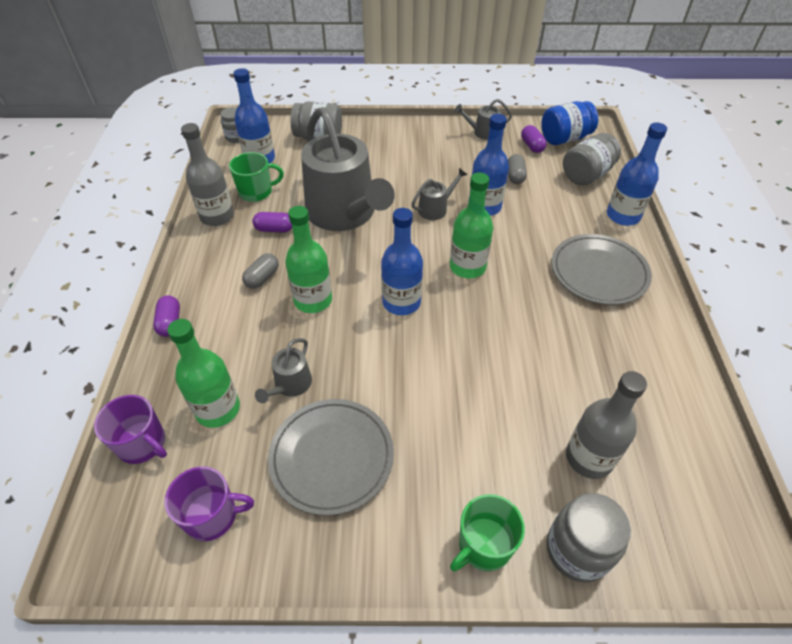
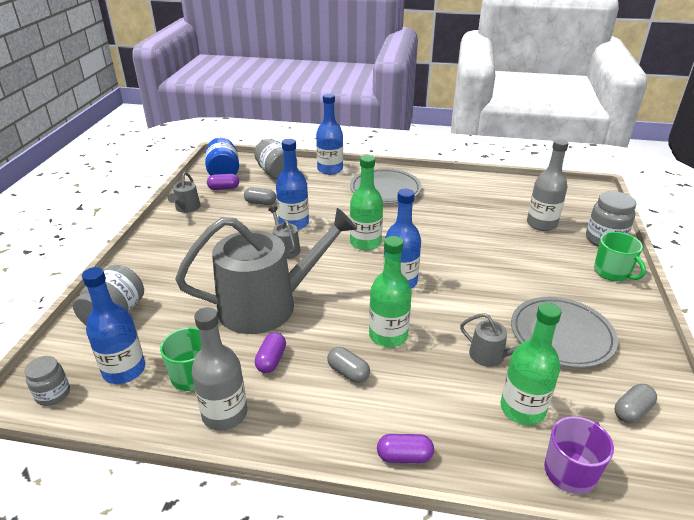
camera: 80 degrees left, 15 degrees down
(212, 516) = (632, 411): purple mug -> grey capsule

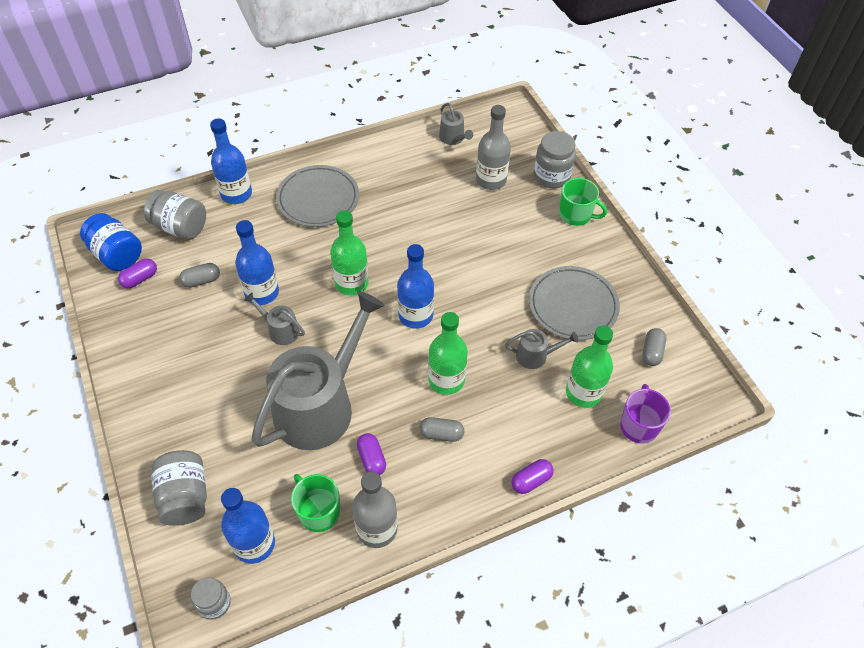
camera: 35 degrees left, 20 degrees up
(186, 208) = (124, 328): grey watering can -> grey watering can (453, 138)

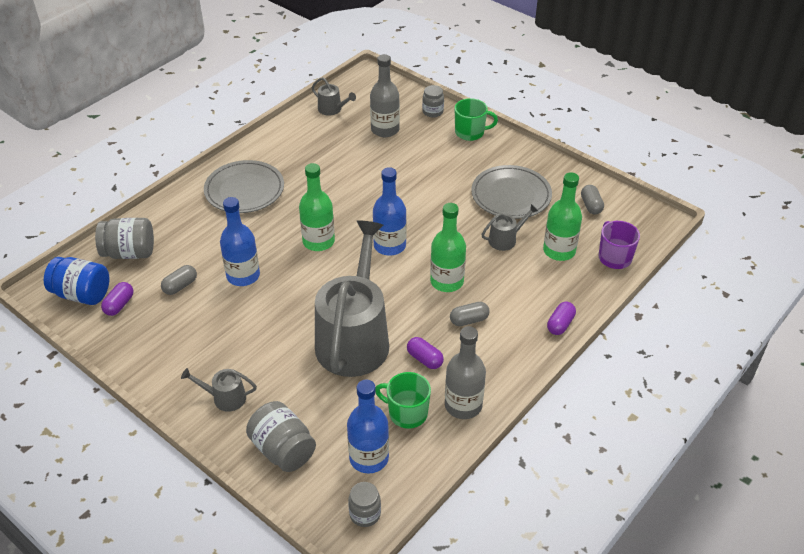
camera: 25 degrees left, 10 degrees down
(236, 194) = (165, 210): blue bottle -> none
(280, 330) = (280, 297): grey watering can -> grey watering can (225, 398)
(551, 176) = (432, 112): grey jar -> grey jar, size x0.62

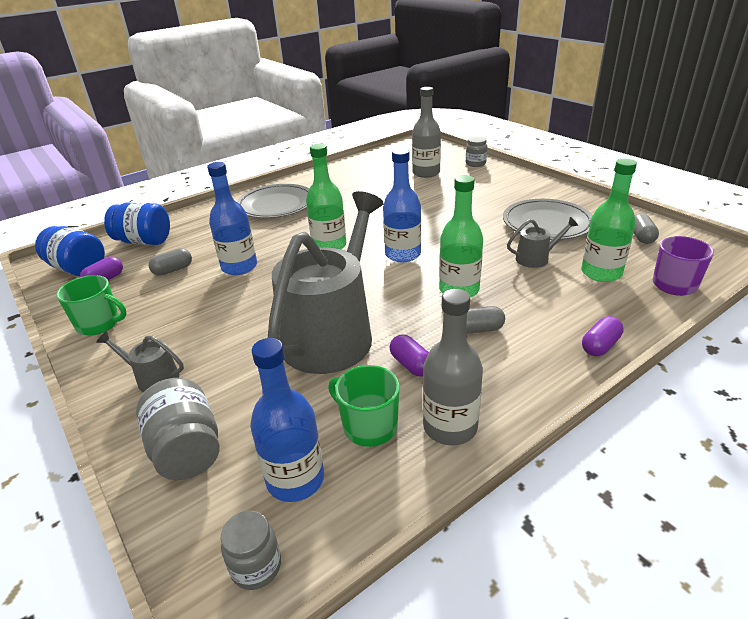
camera: 15 degrees right, 10 degrees down
(129, 252) = (144, 241): grey jar -> blue jar
(332, 109) = (381, 159): grey watering can -> none
(470, 132) = (510, 178): green mug -> green mug (99, 324)

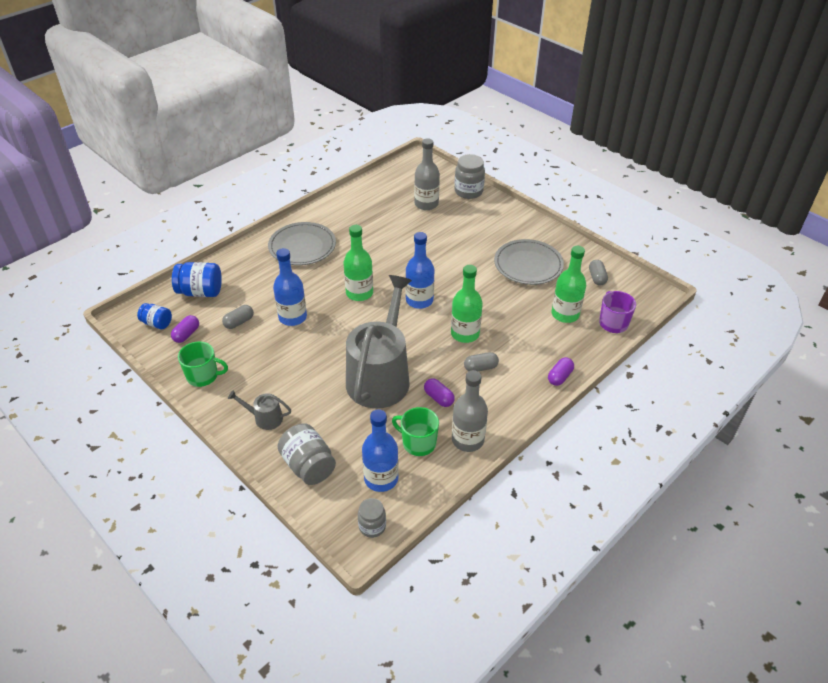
camera: 10 degrees left, 10 degrees up
(78, 269) = (157, 323): blue jar -> blue jar, size x0.62
(475, 163) = (468, 191): grey jar -> grey jar, size x1.60
(536, 258) = (519, 301): grey watering can -> none

